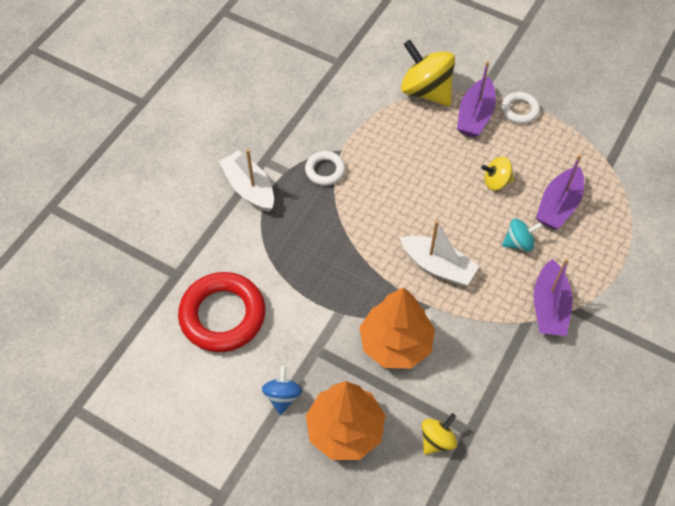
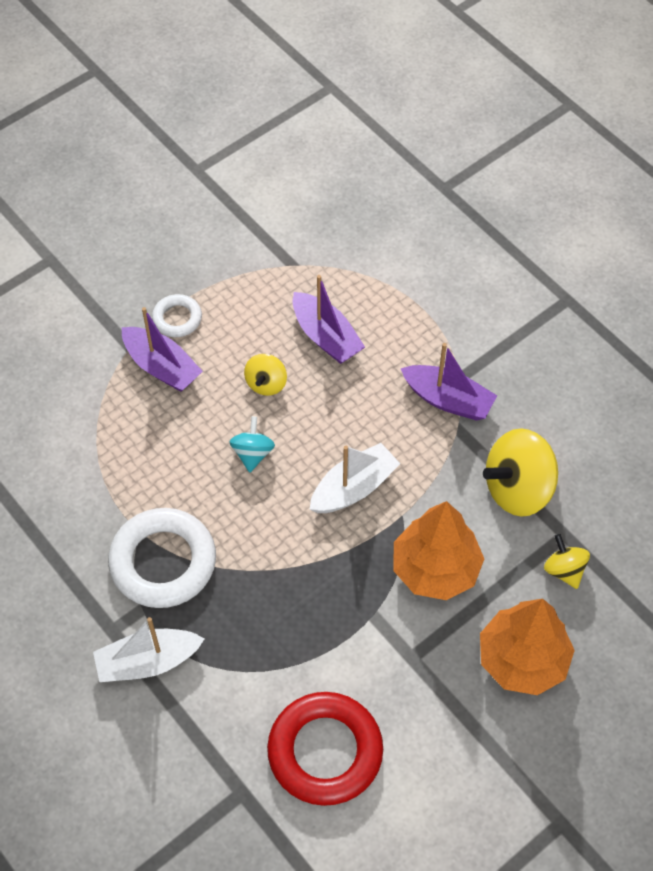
camera: 70 degrees left, 0 degrees up
(282, 396) = (458, 714): blue spinning top -> none
(325, 170) = (163, 562): white ring -> white ring, size x1.95
(426, 91) = (97, 404): yellow spinning top -> yellow spinning top (518, 489)
(519, 243) = (357, 395): turquoise spinning top -> turquoise spinning top (252, 453)

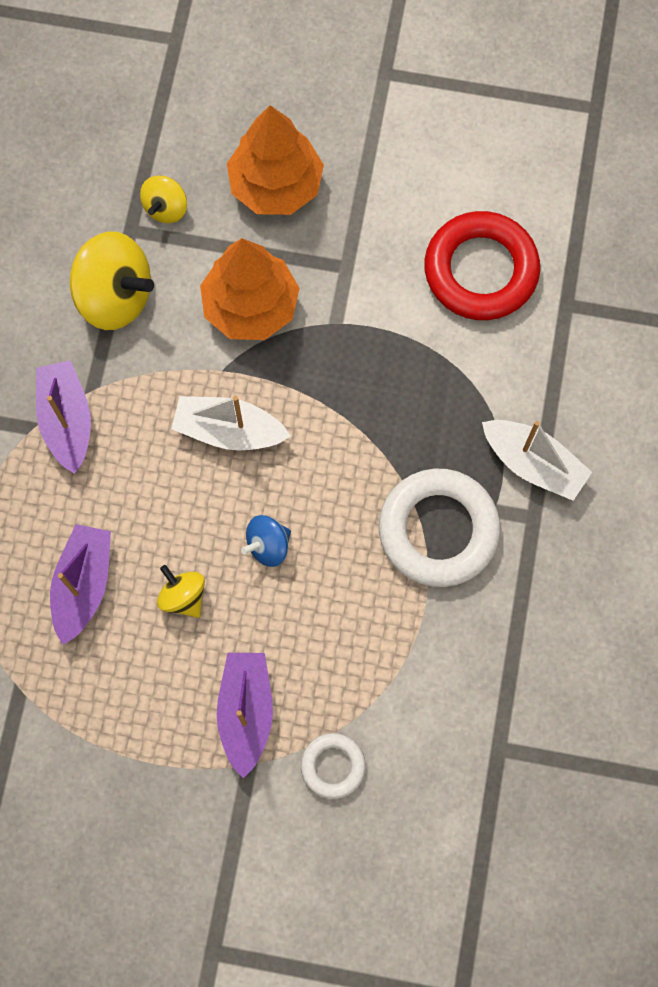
camera: 130 degrees left, 15 degrees up
(177, 318) = (178, 748): white ring -> white ring (333, 766)
(252, 453) = (268, 545): turquoise spinning top -> blue spinning top
(266, 384) = (183, 596): yellow spinning top -> yellow spinning top turned 105 degrees counterclockwise

